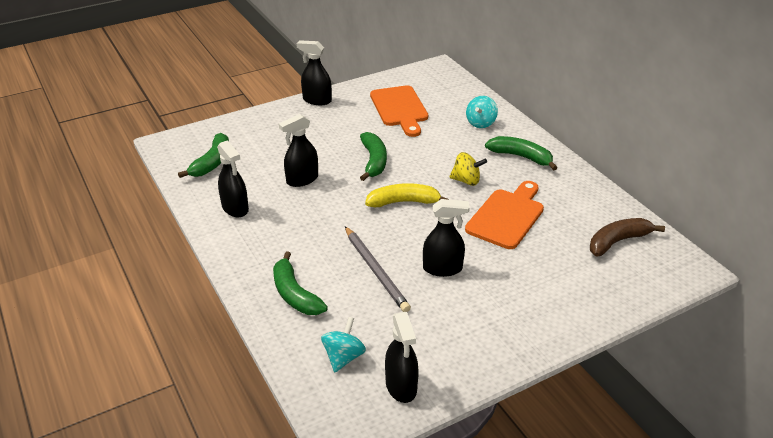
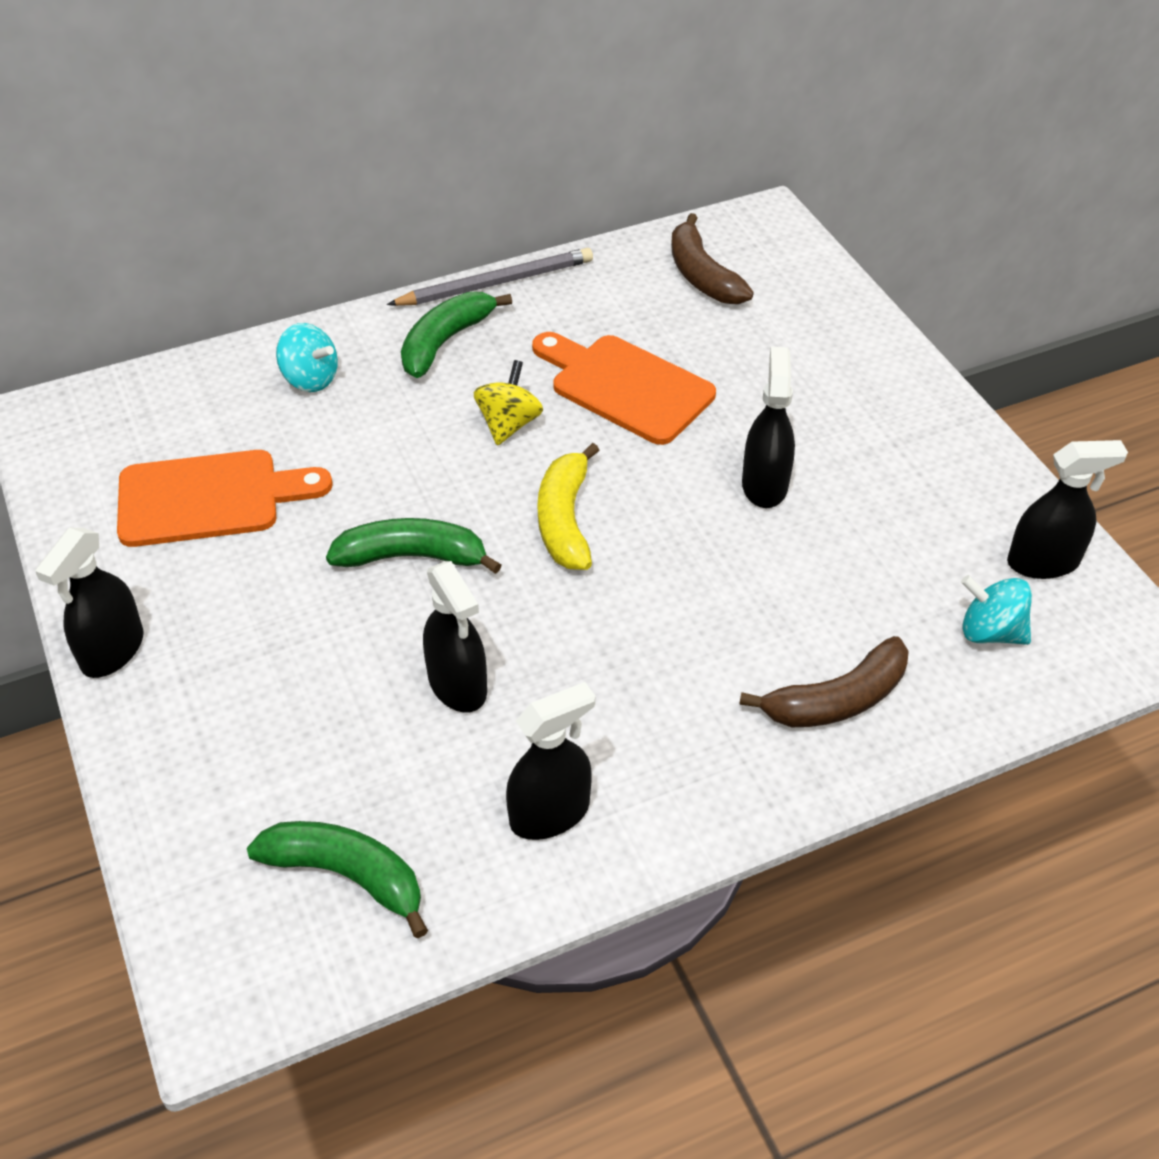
camera: 85 degrees left, 10 degrees up
(295, 294) = (837, 700): green banana -> brown banana
(376, 270) = (769, 575): grey pencil -> grey pencil (496, 283)

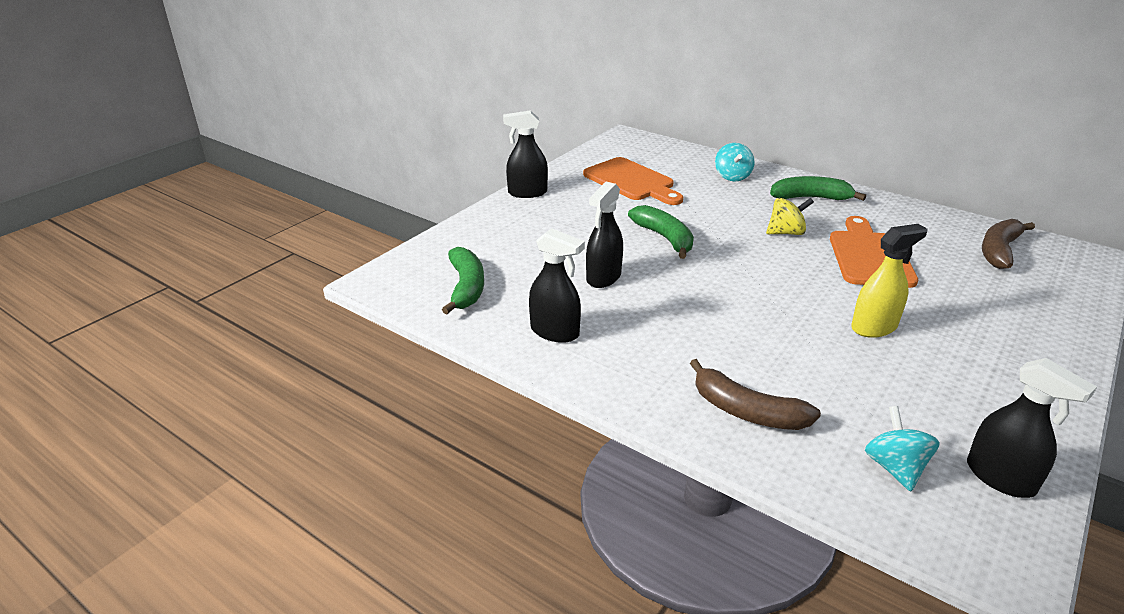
camera: 60 degrees right, 15 degrees down
(496, 283) = (874, 196): grey pencil -> none
(565, 520) = (747, 270): yellow banana -> none
(764, 485) = (874, 327): black spray bottle -> yellow spray bottle

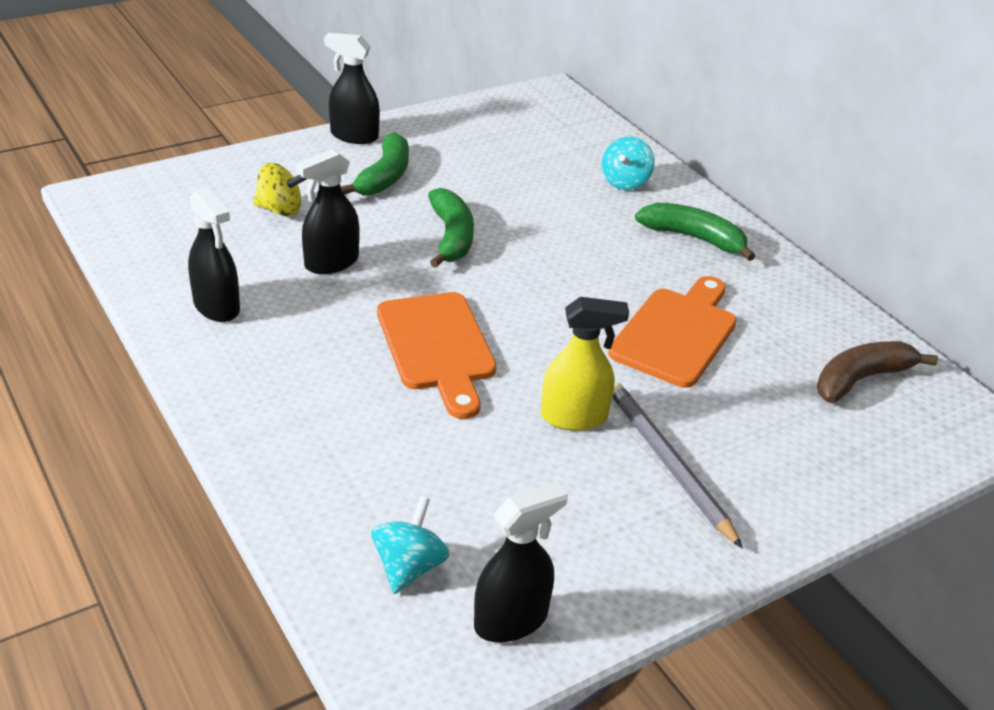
camera: 20 degrees right, 5 degrees up
(466, 287) = (177, 230): green banana -> green banana (384, 176)
(631, 181) = (491, 154): orange cutting board -> orange cutting board (437, 347)
(746, 411) = (321, 455): brown banana -> none
(786, 233) = (606, 273): yellow spinning top -> yellow spinning top (280, 209)
(962, 337) = (668, 463): none -> grey pencil
(1000, 478) = (511, 620): black spray bottle -> black spray bottle turned 105 degrees counterclockwise

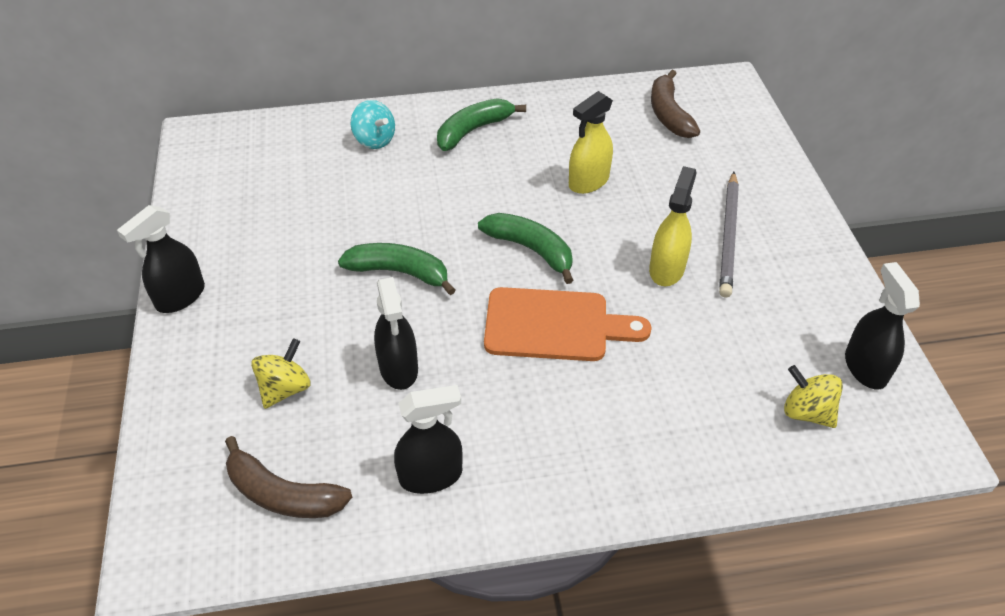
camera: 65 degrees left, 10 degrees up
(171, 235) = (283, 494): none -> brown banana
(384, 176) = (272, 292): green banana -> green banana (531, 249)
(409, 567) = (806, 412): turquoise spinning top -> yellow spinning top
(668, 463) = (729, 236): grey pencil -> grey pencil turned 75 degrees counterclockwise
(677, 333) = (588, 182): orange cutting board -> yellow spray bottle

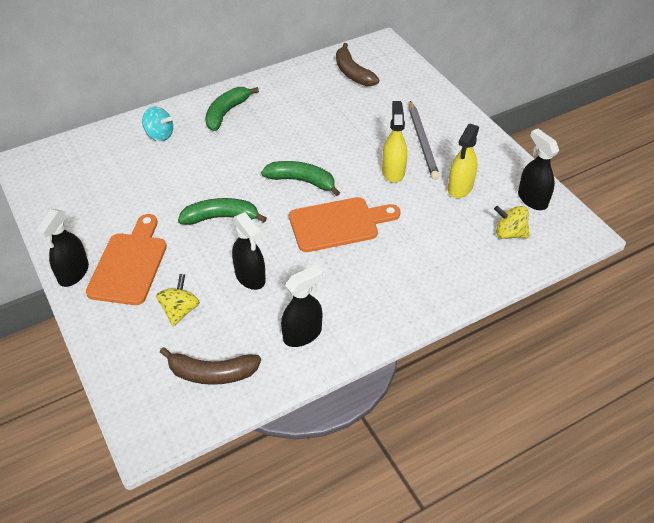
camera: 20 degrees left, 0 degrees up
(253, 305) = (130, 264): none -> orange cutting board
(588, 182) = (319, 129): yellow spray bottle -> yellow spray bottle (460, 188)

